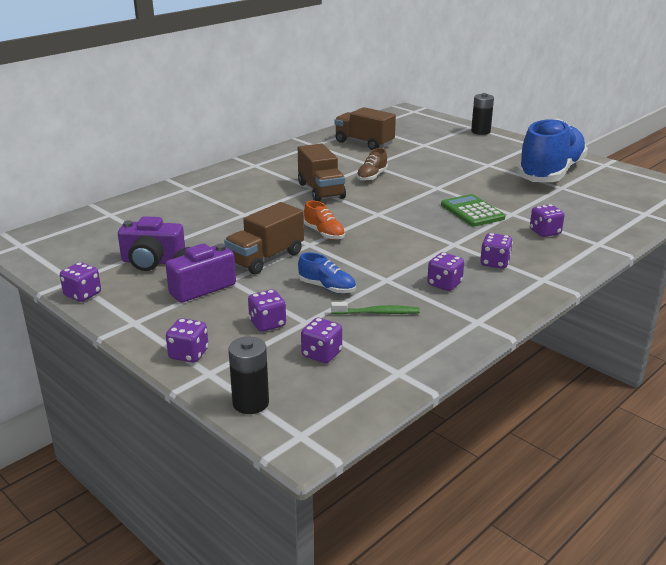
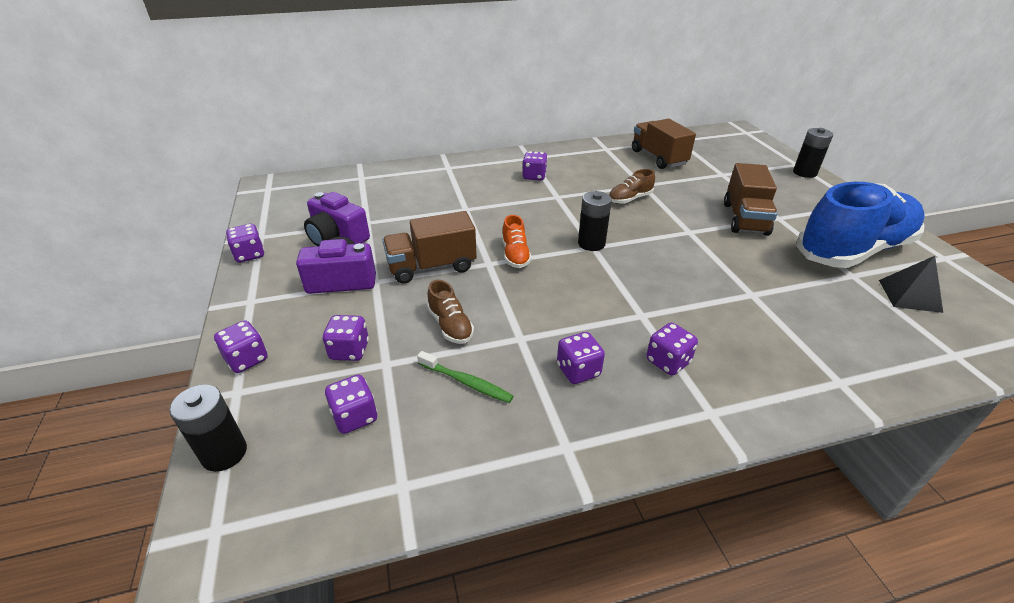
camera: 30 degrees right, 10 degrees up
(321, 191) = (562, 202): brown truck -> brown truck (745, 219)
(327, 288) = (450, 326): blue shoe -> brown shoe
(374, 212) = (591, 243): none -> black battery
(472, 211) = (703, 276): green calculator -> none
(545, 232) = (775, 337): purple dice -> purple dice (534, 176)
(601, 190) = (910, 296): none -> black pyramid

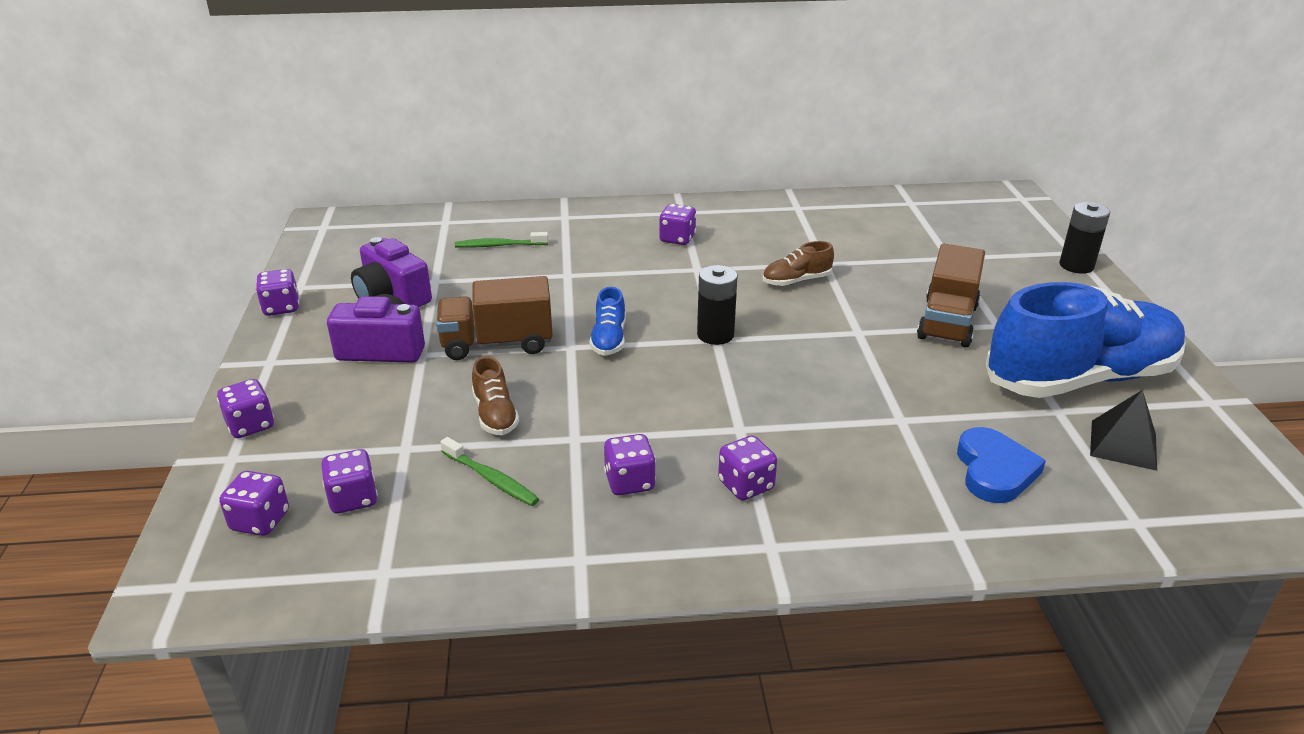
camera: 10 degrees right, 5 degrees down
(224, 453) = (205, 517): black battery -> none
(349, 350) = (368, 429): purple dice -> purple dice (260, 521)
(407, 192) = (499, 245): none -> green toothbrush
(515, 255) = (609, 339): orange shoe -> blue shoe
(658, 158) = (867, 226): brown truck -> none
(837, 326) = (994, 470): none -> blue heart

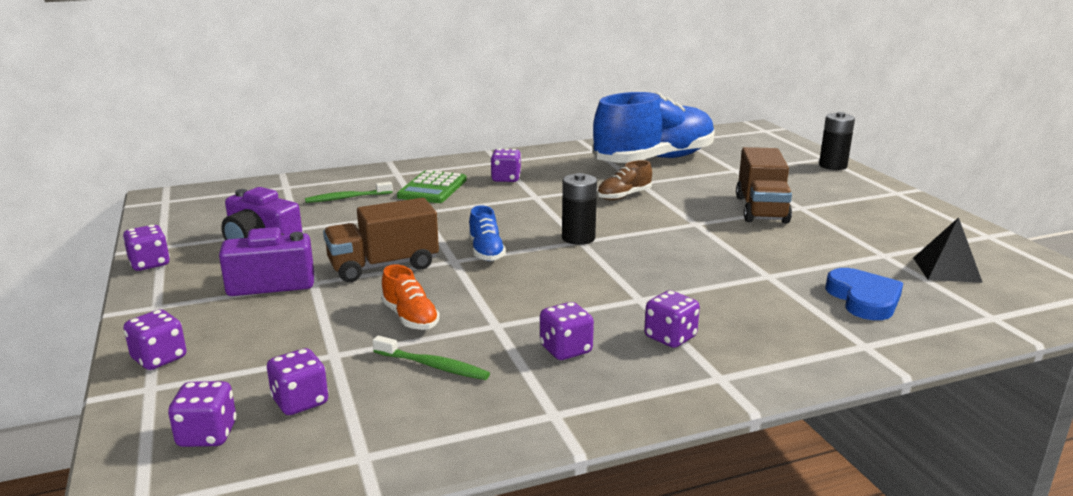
camera: 15 degrees left, 10 degrees down
(495, 415) = (410, 318): brown shoe -> orange shoe
(592, 243) = (432, 188): none -> green calculator
(1080, 379) = (885, 233): blue shoe -> blue shoe (654, 160)

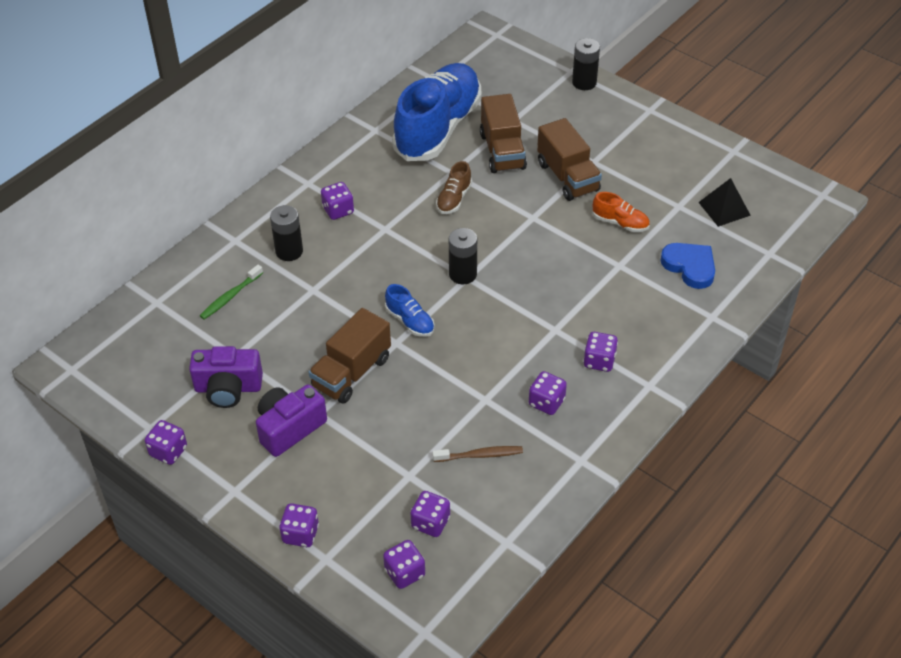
camera: 30 degrees left, 25 degrees up
(410, 318) = (424, 418): orange shoe -> orange shoe (620, 223)
(432, 188) = (289, 251): green calculator -> black battery
(433, 366) = (480, 455): green toothbrush -> brown toothbrush
(705, 182) = (502, 151): none -> brown truck

